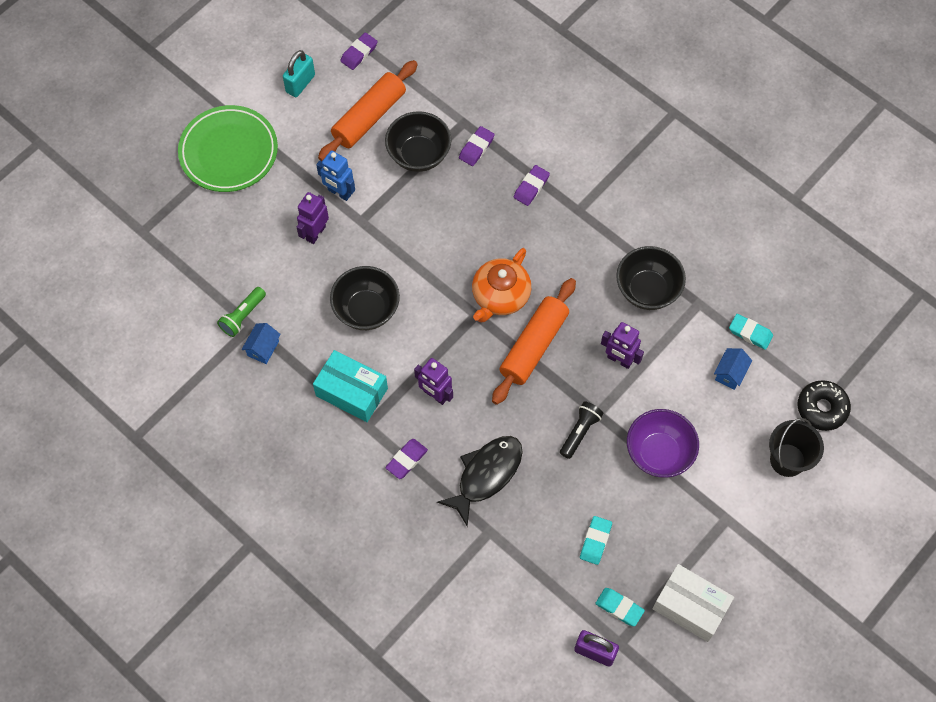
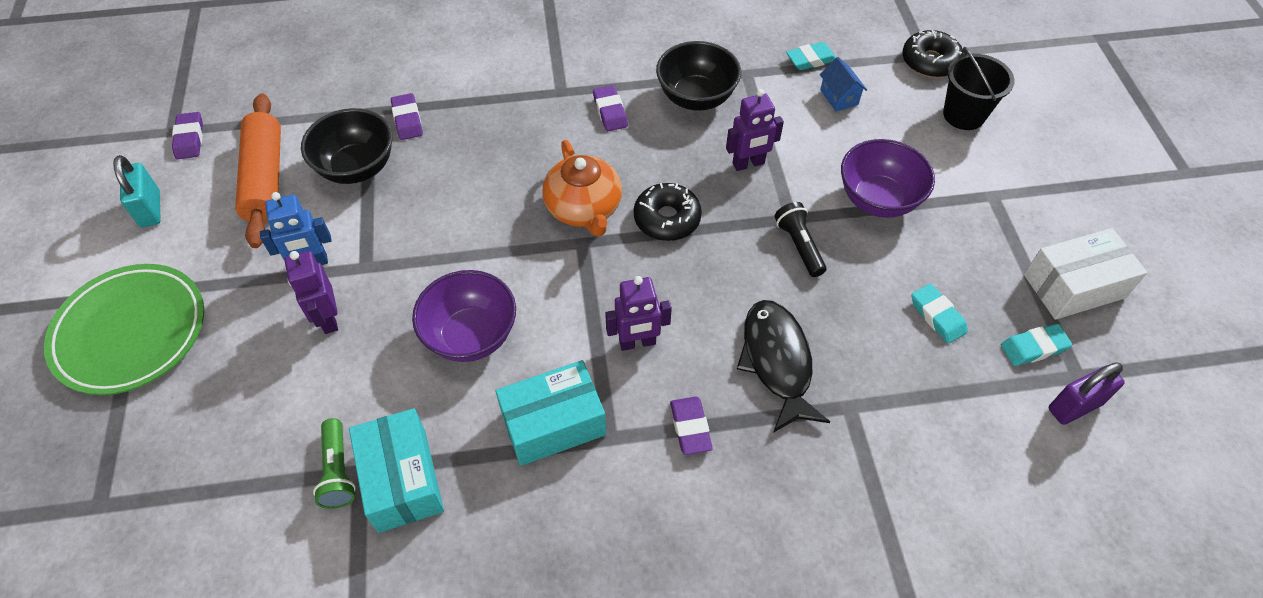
camera: 50 degrees left, 10 degrees down
(263, 348) = (402, 479): blue house -> turquoise box
(366, 310) = (471, 336): black bowl -> purple bowl
(531, 187) = (497, 108): purple eraser -> purple eraser (610, 111)
(534, 346) = (667, 219): orange rolling pin -> black donut

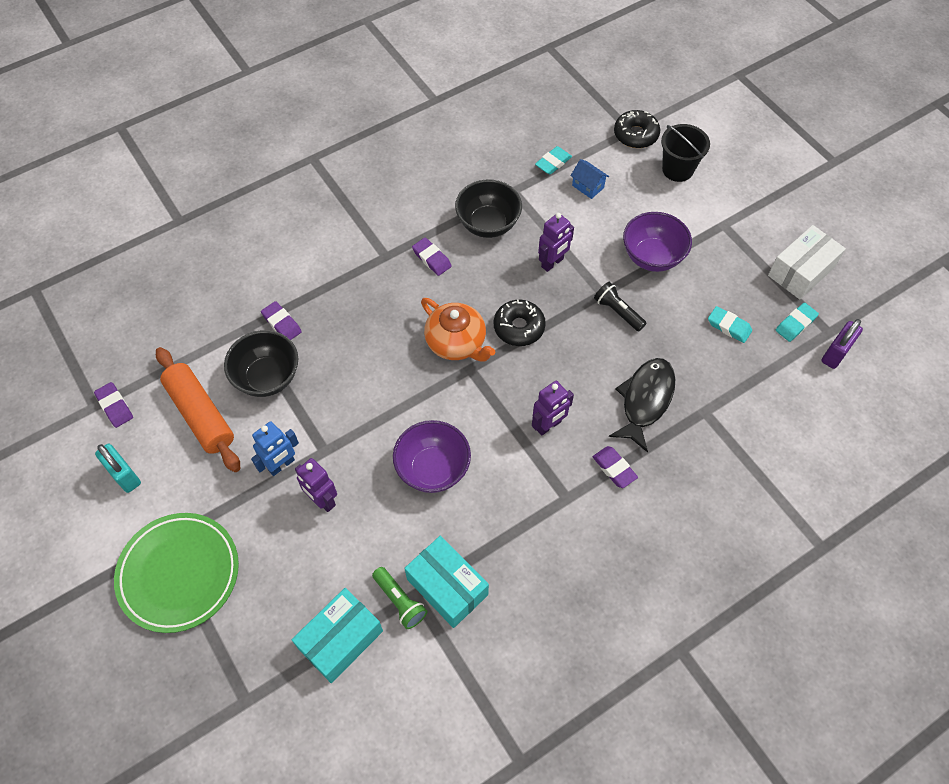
camera: 25 degrees left, 5 degrees up
(553, 423) = (525, 505): turquoise box -> turquoise box (340, 639)
(777, 361) = (645, 400): black fish -> black fish turned 60 degrees clockwise

